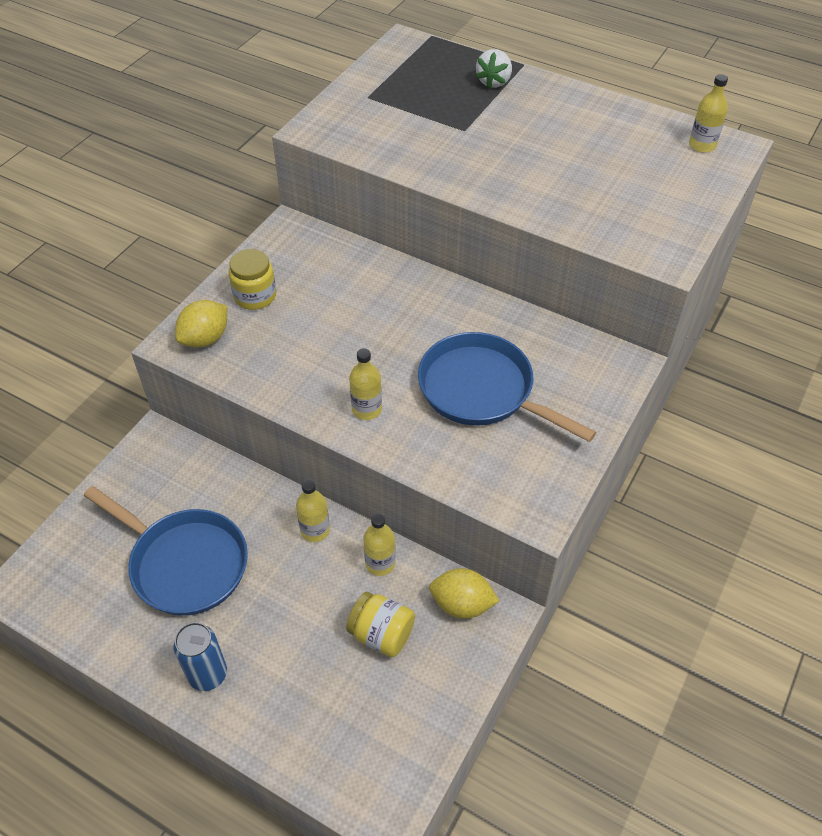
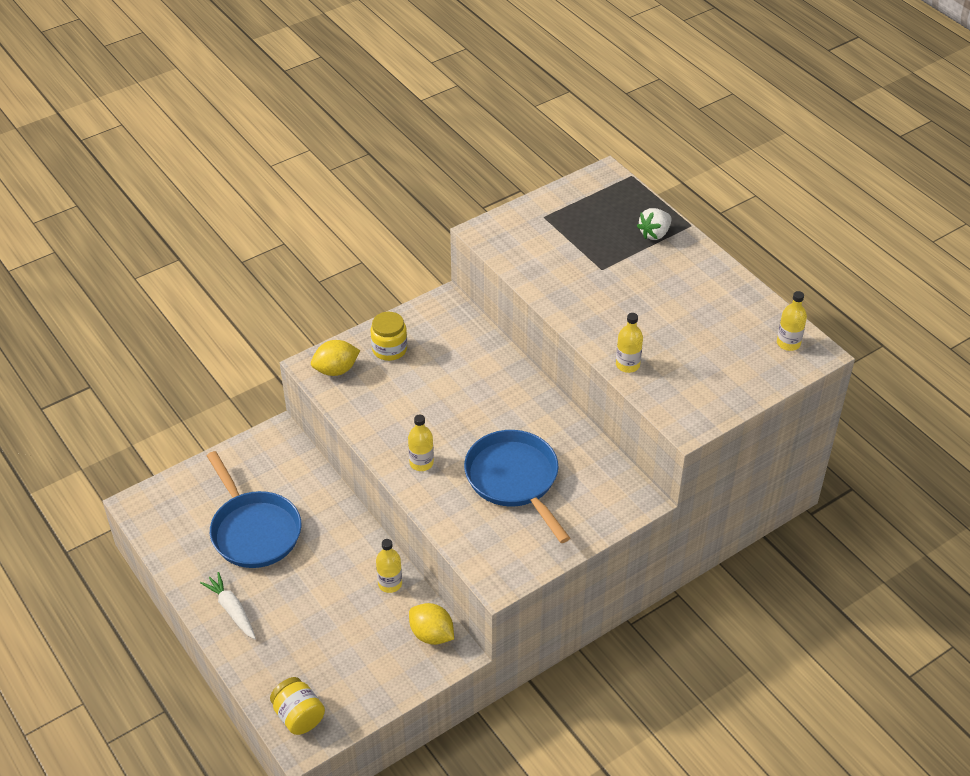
camera: 25 degrees right, 5 degrees down
(208, 674) = (232, 610): blue can -> white carrot
(315, 530) = (356, 543): yellow bottle -> yellow bottle (627, 365)
(381, 634) = (363, 631): yellow jar -> yellow jar (298, 716)

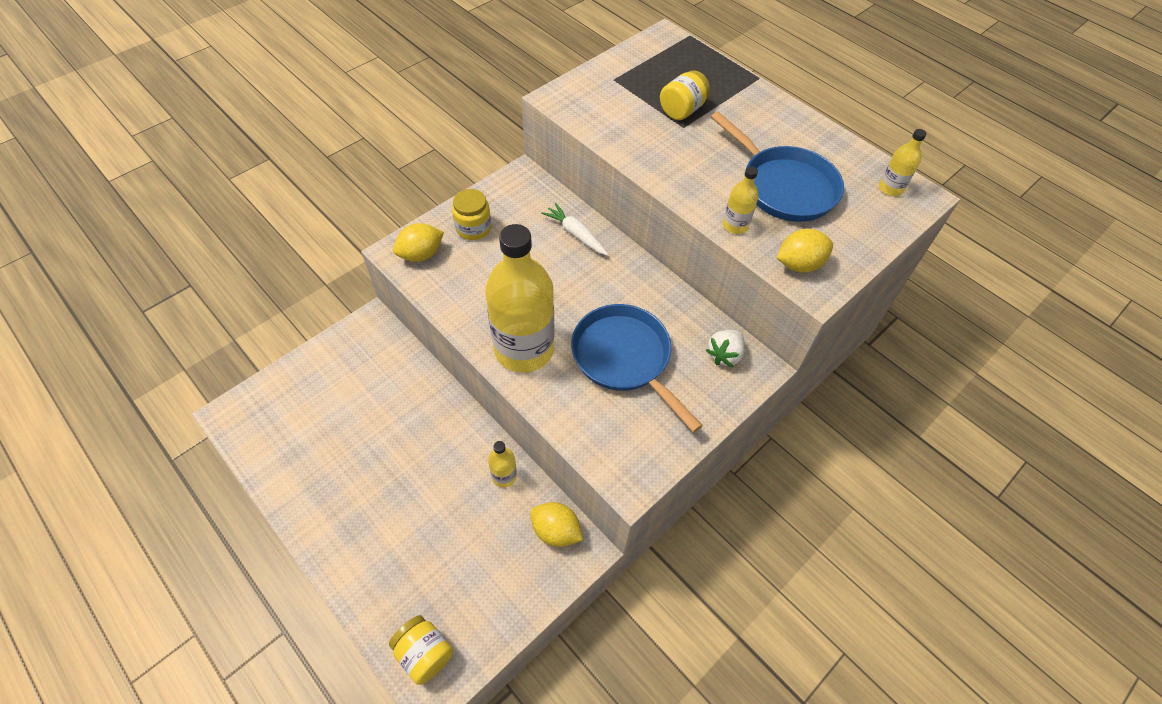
camera: 10 degrees left, 10 degrees up
(232, 610) = (339, 528): white carrot -> white carrot (576, 234)
(253, 530) = (355, 430): blue pan -> blue pan (783, 186)
(421, 463) = (524, 349): yellow bottle -> yellow bottle, size x2.33
(604, 252) = (682, 110): none -> yellow jar
(654, 234) = (726, 88): white strawberry -> white strawberry (724, 355)
(677, 404) = (799, 264): none -> yellow lemon

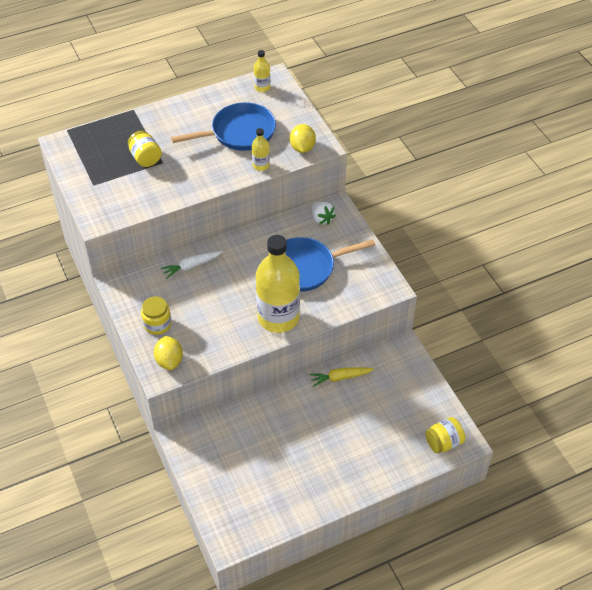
camera: 70 degrees left, 5 degrees down
(504, 476) = (340, 377): yellow bottle -> yellow carrot
(556, 531) = (387, 358): yellow lemon -> none

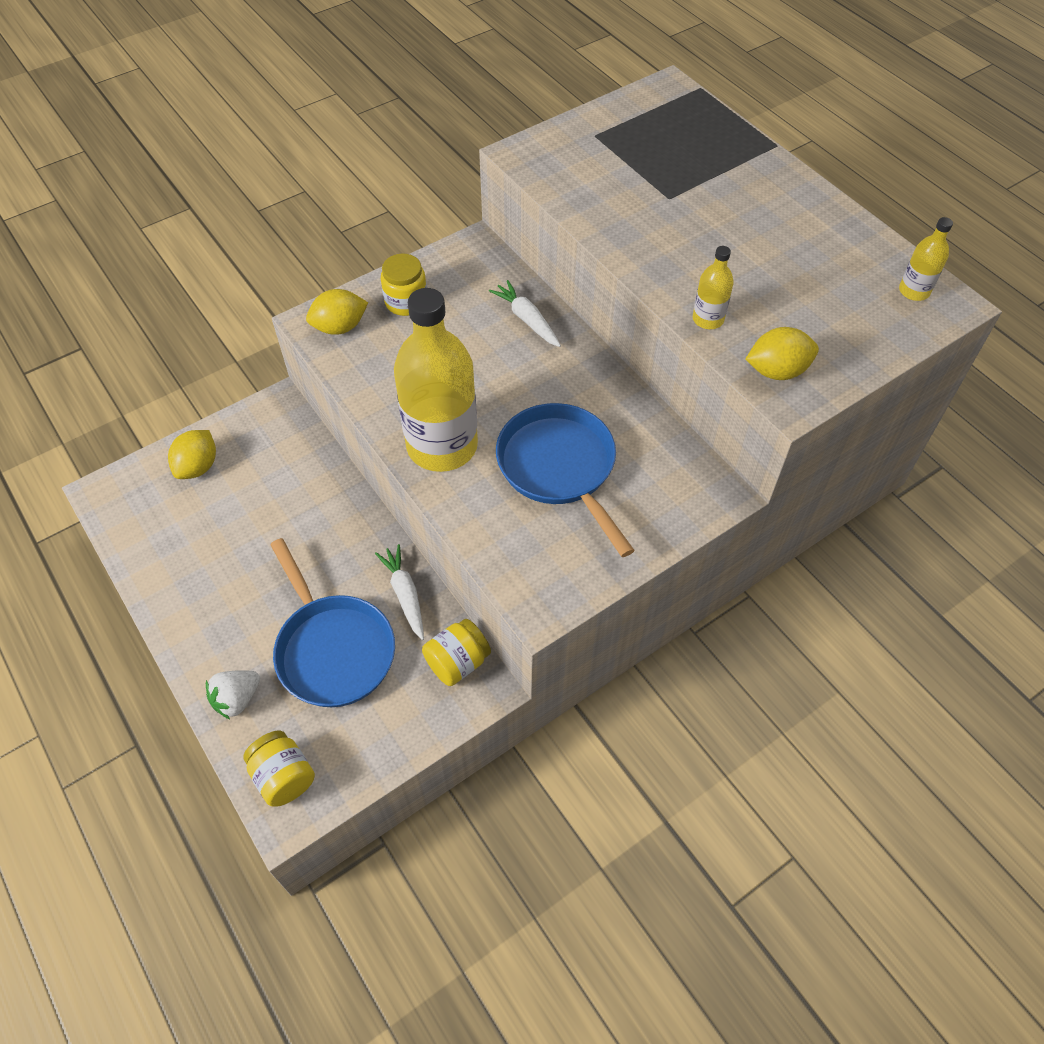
camera: 80 degrees right, 5 degrees up
(145, 158) = (671, 178): yellow jar -> yellow jar (457, 662)
(221, 485) = (198, 467): none -> yellow lemon
(239, 133) = (778, 278): blue pan -> blue pan (332, 649)
(321, 219) = (681, 476): white strawberry -> white strawberry (237, 699)
(340, 377) = (405, 595): yellow carrot -> white carrot

